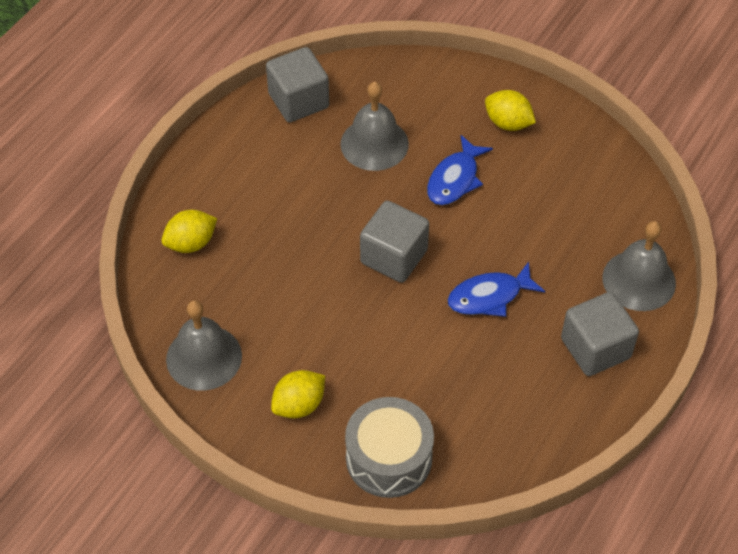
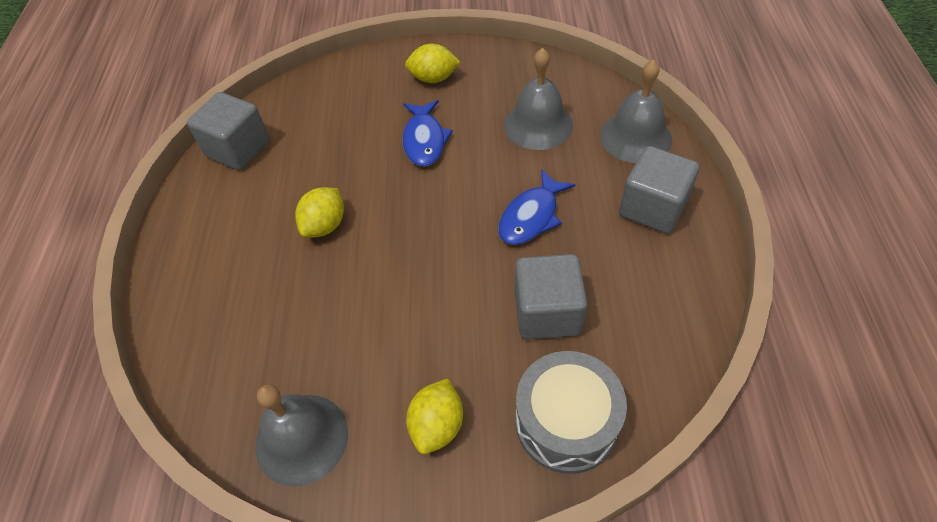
camera: 30 degrees left, 0 degrees up
(191, 243) = (212, 329): yellow lemon -> yellow lemon (325, 225)
(374, 144) = (333, 148): grey bell -> grey bell (538, 124)
(394, 256) = (421, 230): grey cube -> grey cube (547, 313)

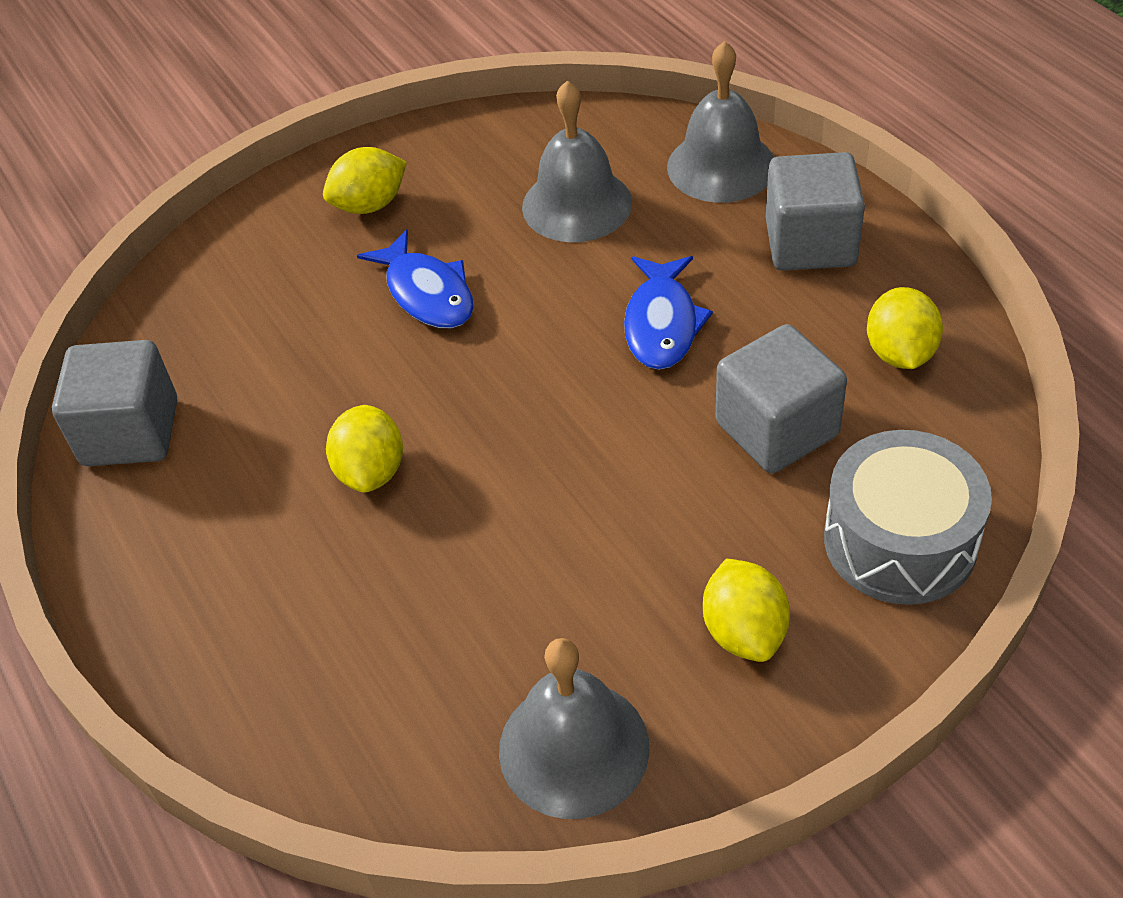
camera: 30 degrees left, 5 degrees down
(655, 303) = (900, 353): none -> yellow lemon

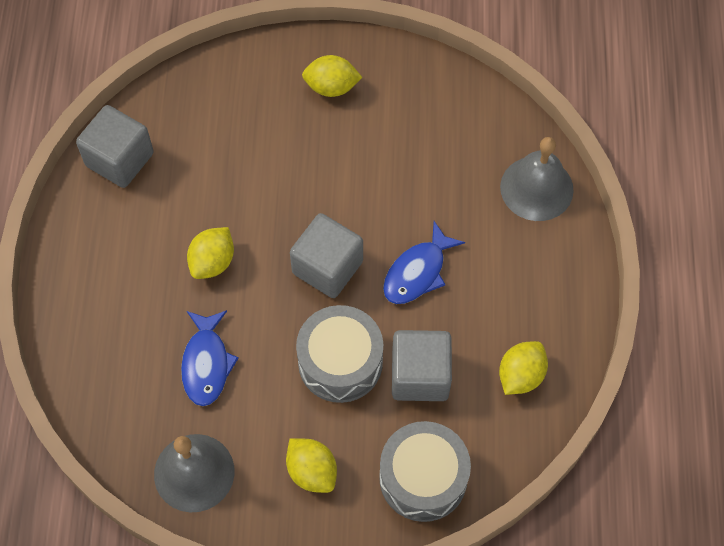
camera: 30 degrees right, 15 degrees up
(427, 293) = (317, 169): blue fish -> blue fish (206, 364)
(577, 204) = (438, 161): grey bell -> none
(657, 478) = (340, 362): none -> grey drum
(744, 631) = (312, 471): yellow lemon -> yellow lemon turned 60 degrees counterclockwise
(810, 243) = (538, 274): grey cube -> grey cube (327, 267)

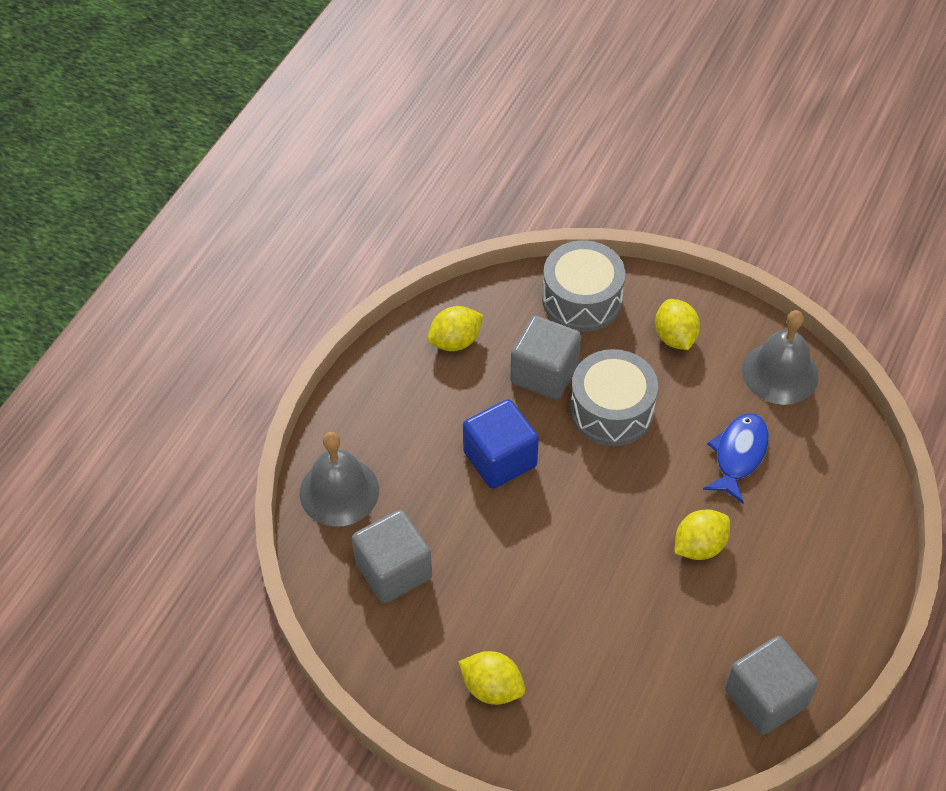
camera: 155 degrees left, 10 degrees down
(327, 267) = (585, 497): grey cube -> grey cube (393, 570)
(418, 272) = (500, 459): blue fish -> blue cube

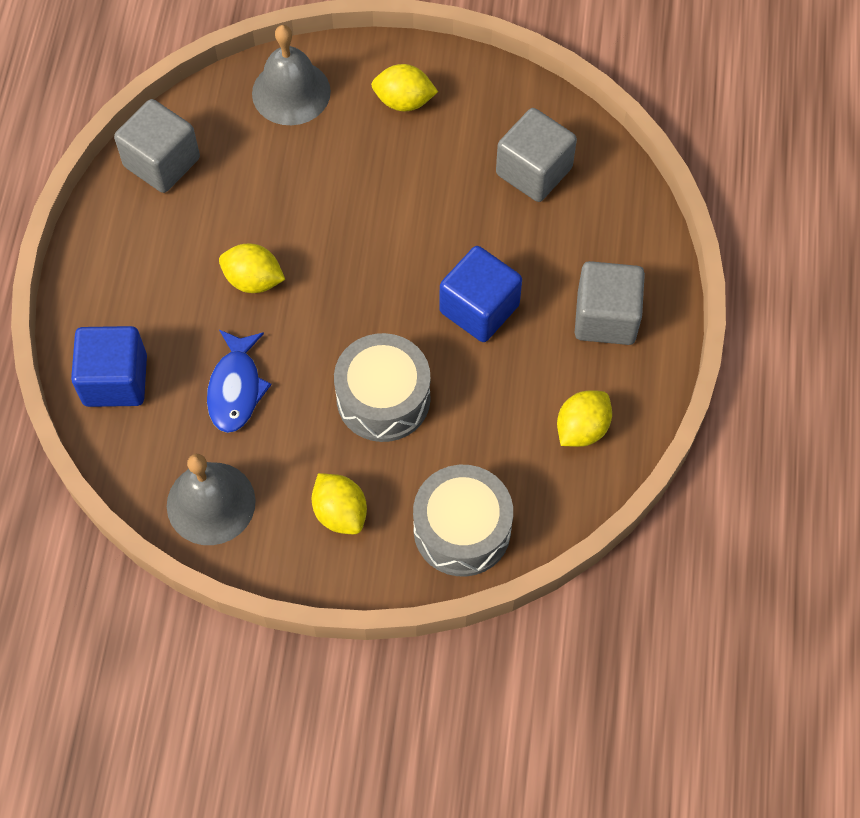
camera: 160 degrees right, 10 degrees up
(339, 491) = (621, 228): grey bell -> grey bell (291, 92)
(544, 373) = (470, 420): grey cube -> grey cube (606, 317)
(699, 546) = (253, 280): yellow lemon -> yellow lemon turned 75 degrees clockwise
(847, 493) = (115, 380): none -> blue cube

